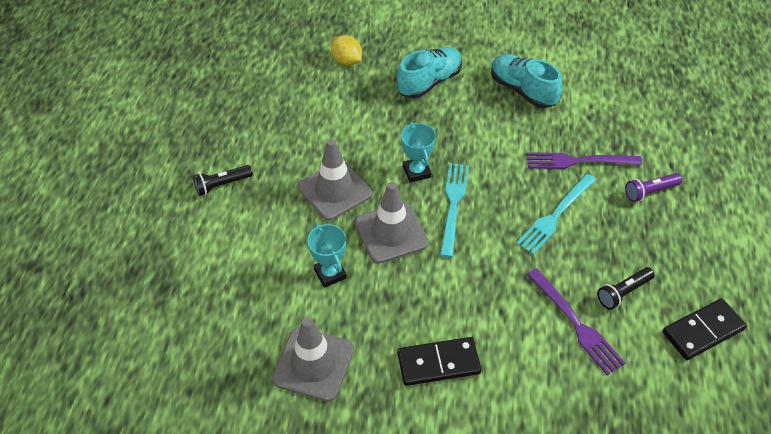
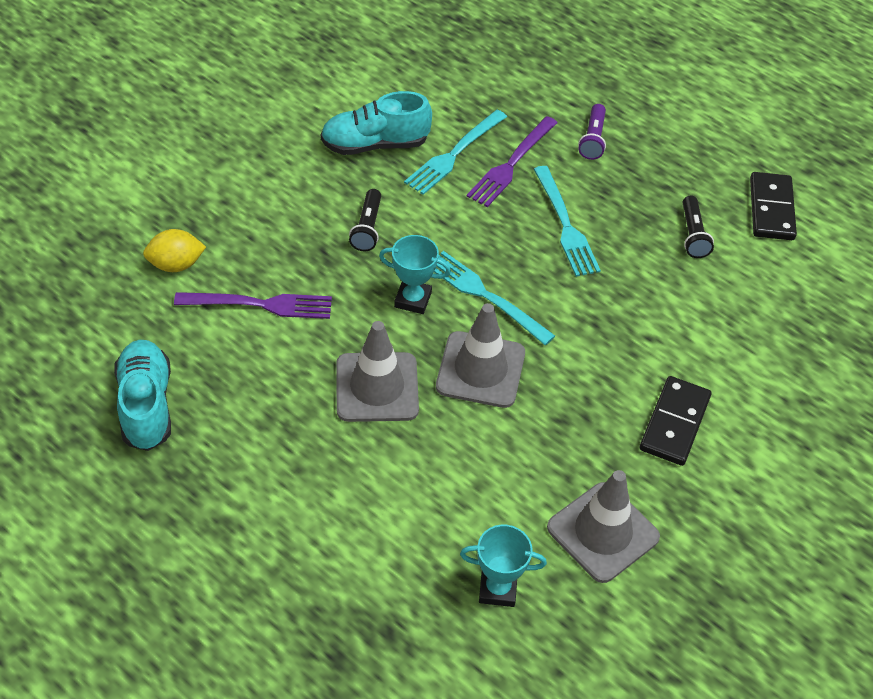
camera: 60 degrees left, 0 degrees up
(222, 185) = (271, 494): black flashlight -> black flashlight (367, 228)
(330, 274) = (494, 455): turquoise trophy -> turquoise trophy (497, 589)
(429, 82) = (287, 211): turquoise shoe -> turquoise shoe (146, 405)
(554, 130) = (453, 155): none -> turquoise fork
(576, 324) = (704, 290): purple fork -> purple fork (261, 304)

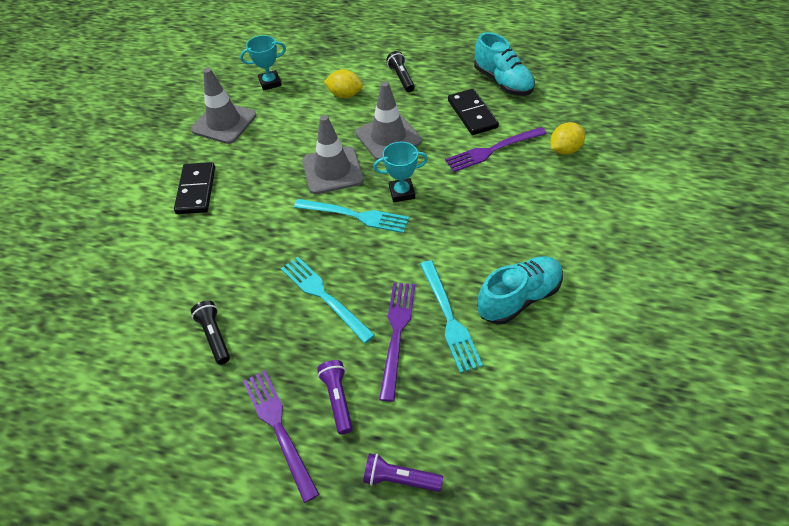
camera: 160 degrees right, 0 degrees up
(367, 228) = (468, 226): black flashlight -> black flashlight (401, 78)
(391, 498) = (345, 95): none -> yellow lemon
(453, 155) = (450, 319): turquoise fork -> turquoise fork turned 150 degrees clockwise
(568, 74) = (400, 479): none -> purple flashlight
(653, 141) = (278, 427): none -> purple fork
(771, 209) = (145, 398): black domino -> black domino (472, 114)

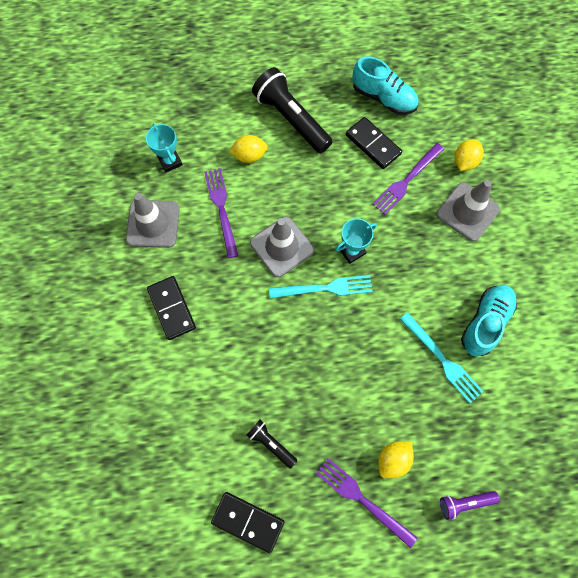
camera: 25 degrees left, 20 degrees up
(142, 402) = (248, 521): none -> black domino
(270, 83) = (170, 161): turquoise trophy -> turquoise trophy turned 75 degrees counterclockwise
(323, 296) = (337, 375): turquoise fork -> none
(338, 399) = (393, 459): purple flashlight -> yellow lemon
(388, 137) = (312, 194): grey traffic cone -> grey traffic cone (467, 212)
(397, 332) = (409, 387): purple fork -> purple fork (221, 208)
(401, 78) = (291, 119): black flashlight -> black flashlight, size x2.01

